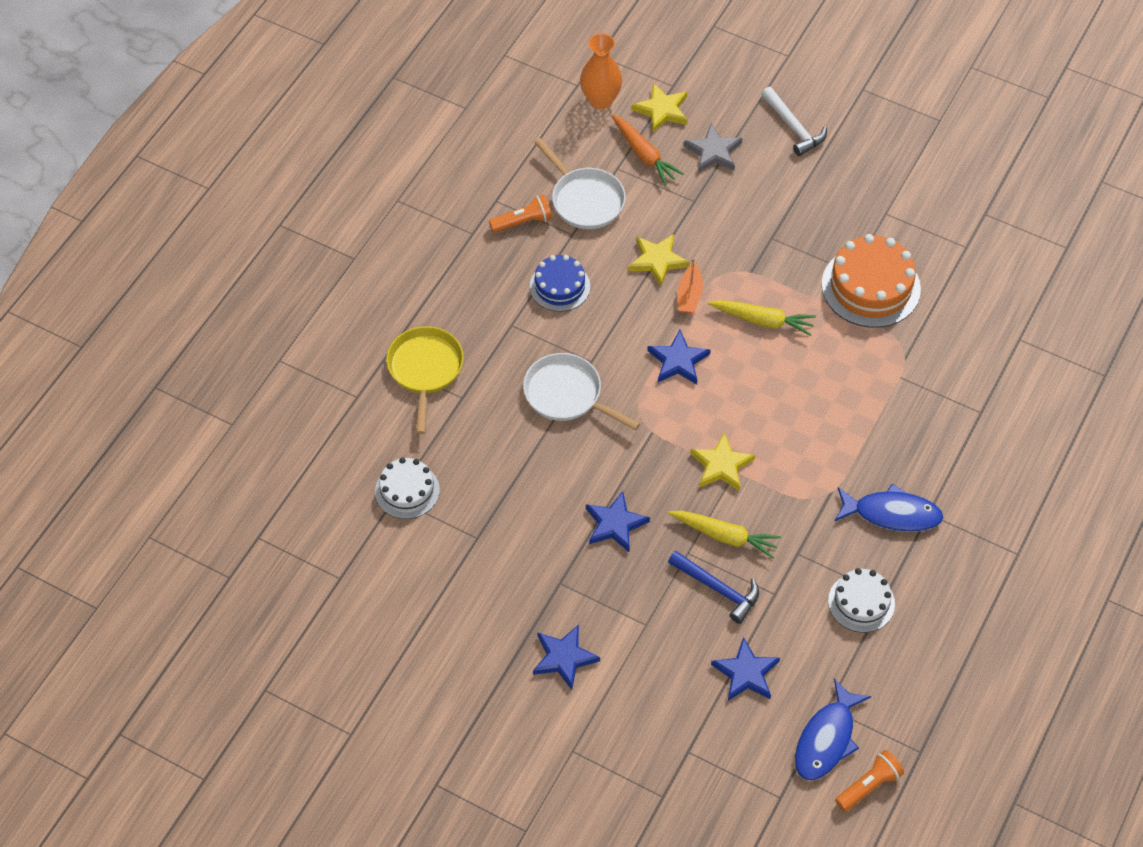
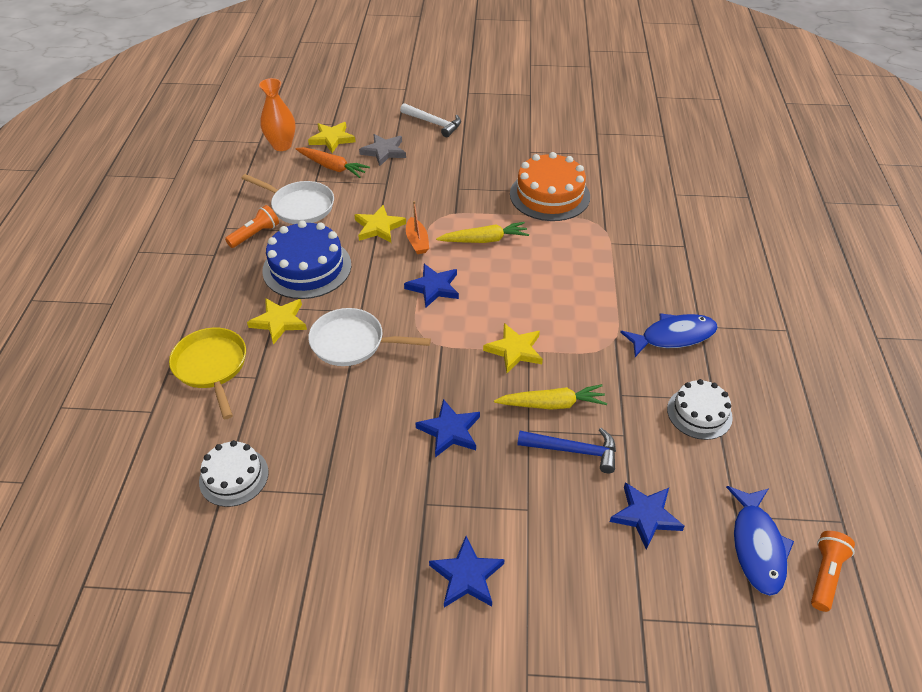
camera: 25 degrees left, 10 degrees down
(506, 342) = (279, 321): none -> yellow star
(560, 286) = (307, 268): blue cake -> blue cake, size x1.62

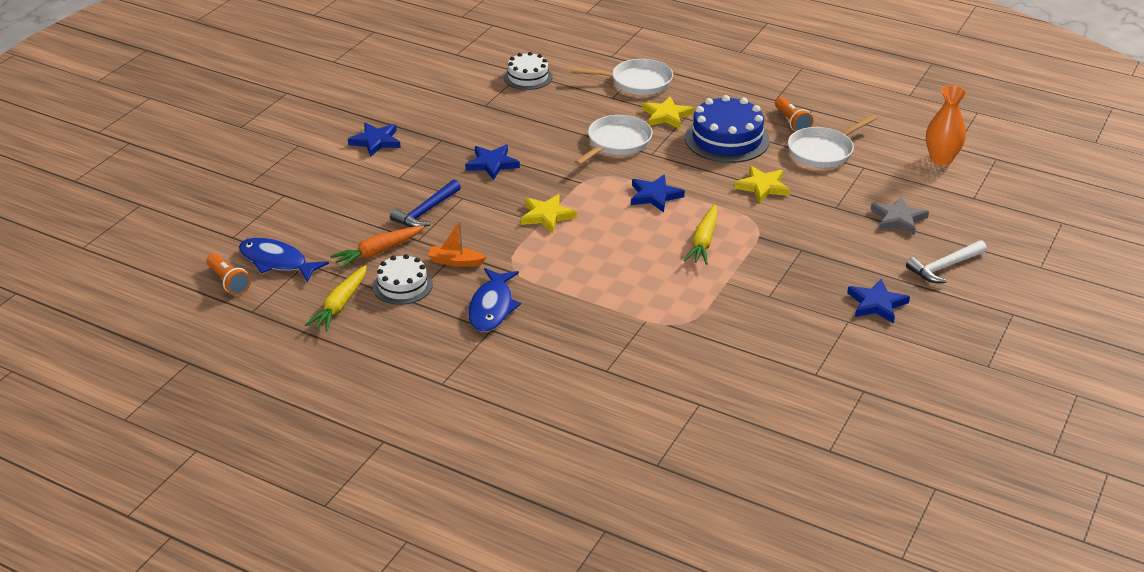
camera: 115 degrees right, 10 degrees down
(212, 367) = (637, 82): yellow pan -> white pan
(332, 139) = (940, 191): yellow star -> none
(332, 167) = (883, 181): orange carrot -> orange carrot (378, 252)
(417, 241) = (726, 203): orange boat -> orange boat (455, 262)
(549, 195) = (752, 307): orange cake -> none
(552, 404) = (476, 216): yellow carrot -> yellow carrot (340, 305)
(645, 516) = (346, 223): blue star -> blue star (876, 304)

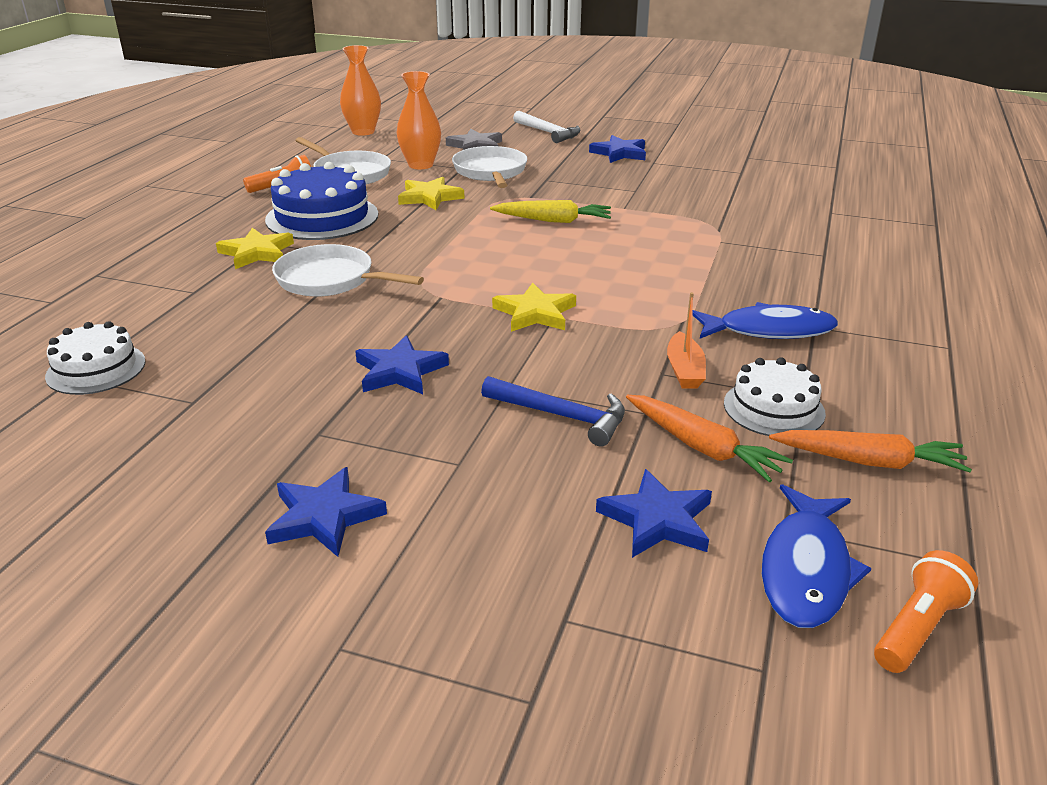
camera: 100 degrees left, 5 degrees down
(340, 305) = (869, 461): yellow carrot -> orange carrot
(637, 82) = (149, 277): white pan -> white pan (490, 172)
(655, 196) = (464, 249): blue star -> blue star (657, 520)
(843, 186) = (420, 165): none -> orange vase

